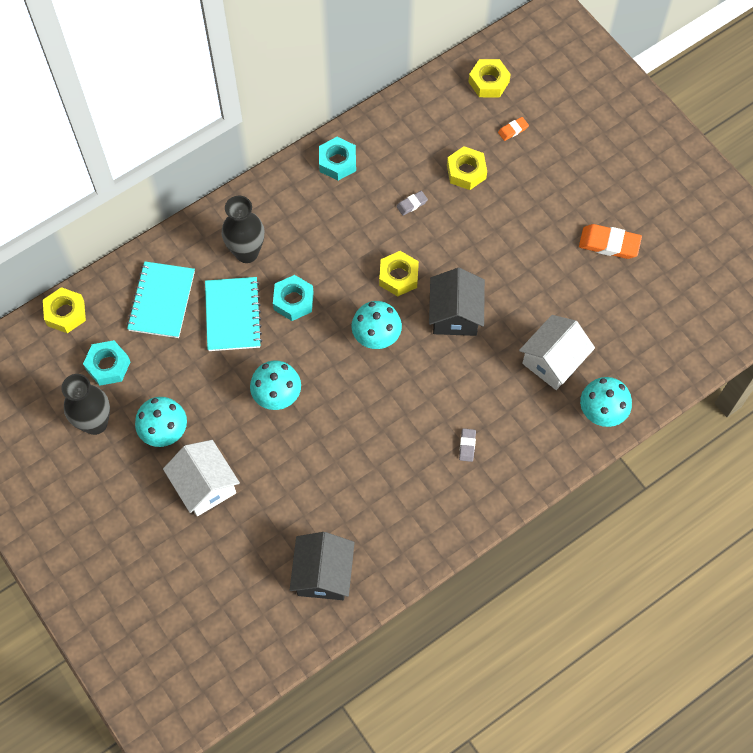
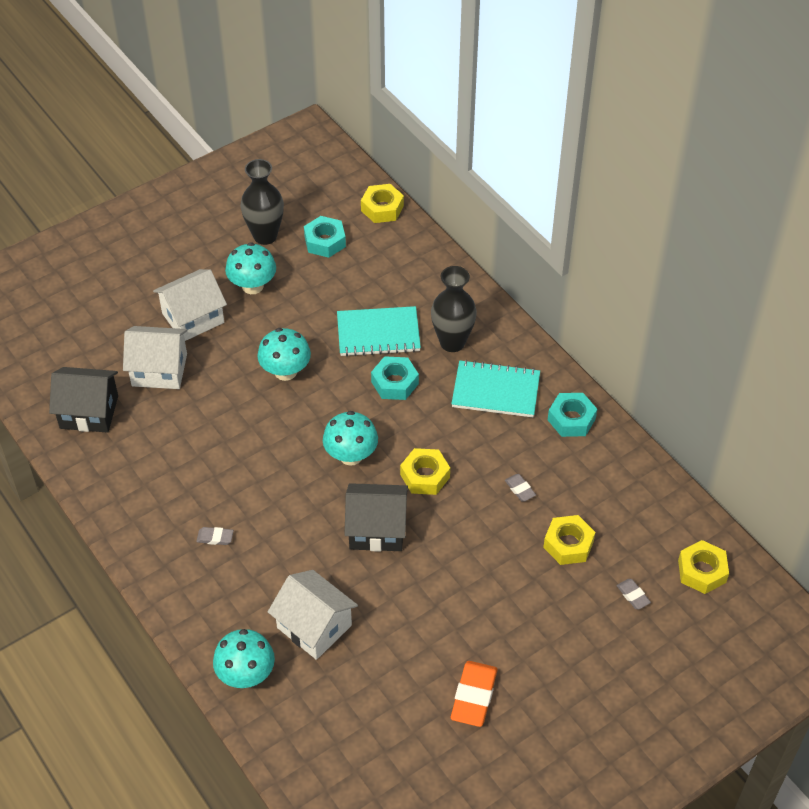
camera: 90 degrees right, 15 degrees down
(162, 301) = (395, 277): turquoise notebook -> turquoise notebook (495, 391)
(271, 512) = (159, 370): none -> white house
(513, 130) = (633, 595): orange eraser -> grey eraser

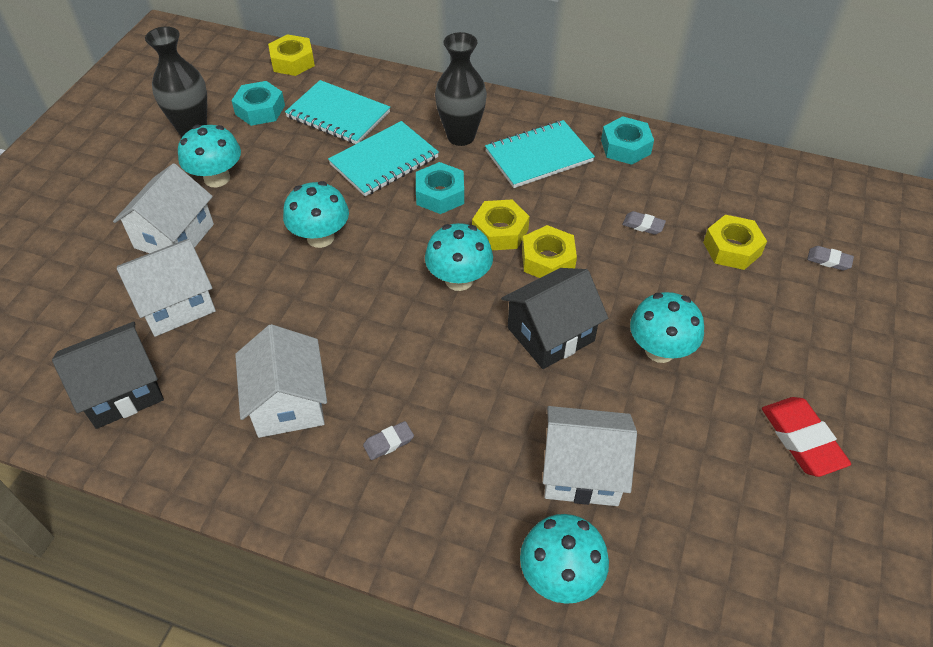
camera: 35 degrees left, 0 degrees up
(177, 477) = (288, 402): none -> white house
(377, 275) = (338, 115): none -> turquoise notebook
(439, 583) = (660, 350): none -> turquoise mushroom
(474, 696) = (802, 439): orange eraser -> red eraser
(702, 571) = (856, 209): yellow nut -> yellow nut (500, 231)

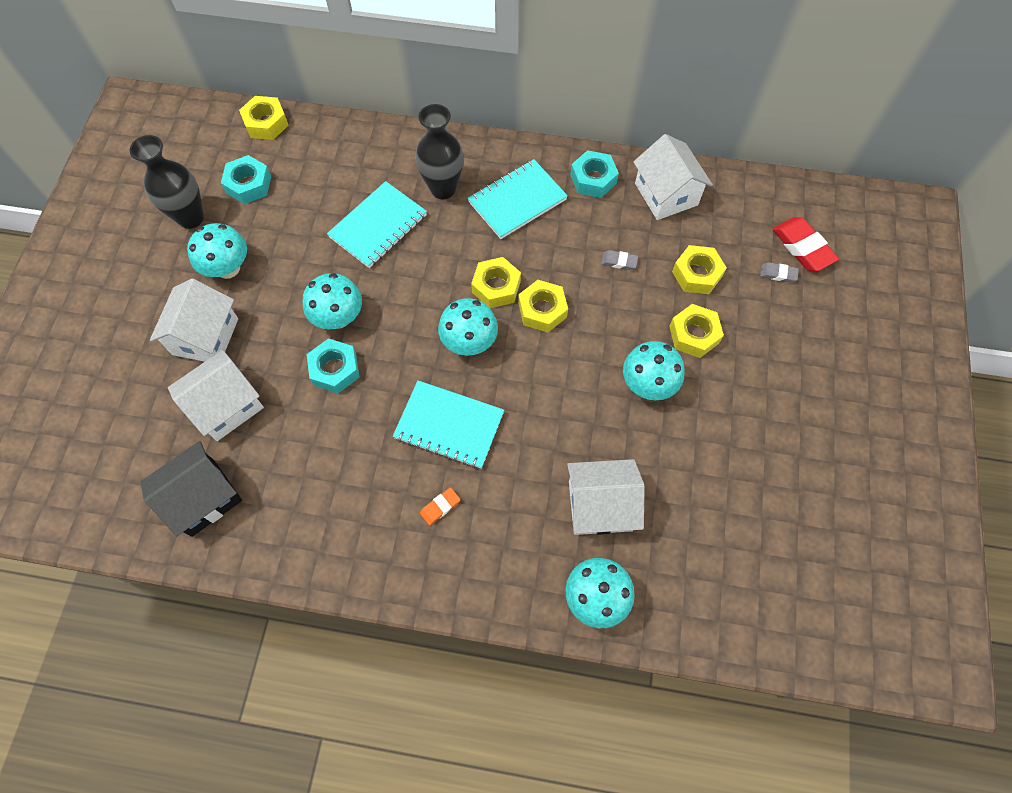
camera: 10 degrees left, 15 degrees up
(288, 402) = (348, 485): white house -> white house (666, 194)
(338, 115) = (324, 180): turquoise notebook -> turquoise notebook (449, 425)
(388, 442) = (440, 507): grey eraser -> orange eraser
(440, 194) = (436, 255): turquoise nut -> turquoise nut (335, 369)
(550, 334) = (556, 383): black house -> none
(721, 307) = (694, 334): none -> yellow nut
(802, 439) = (768, 448): red eraser -> red eraser (802, 247)

